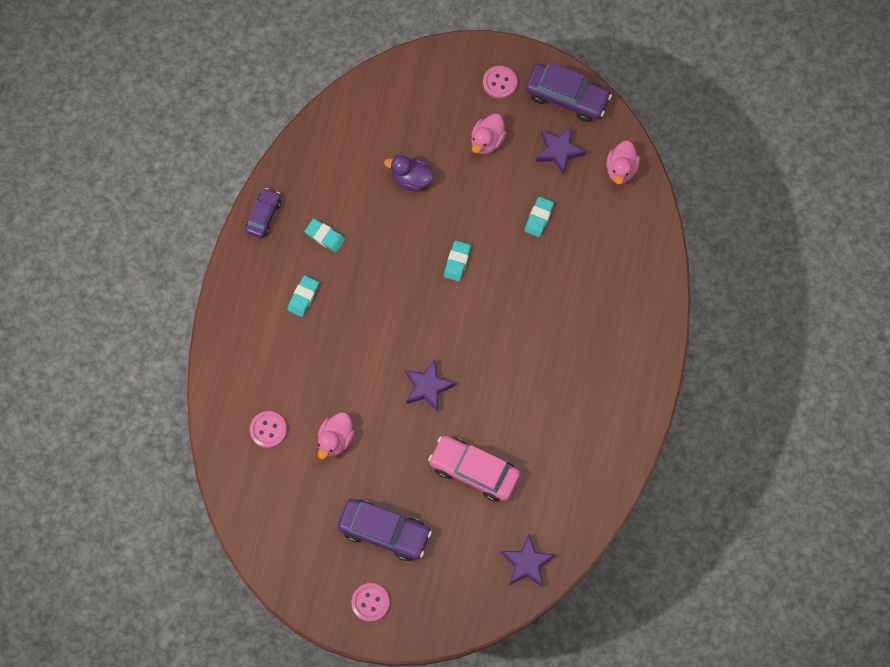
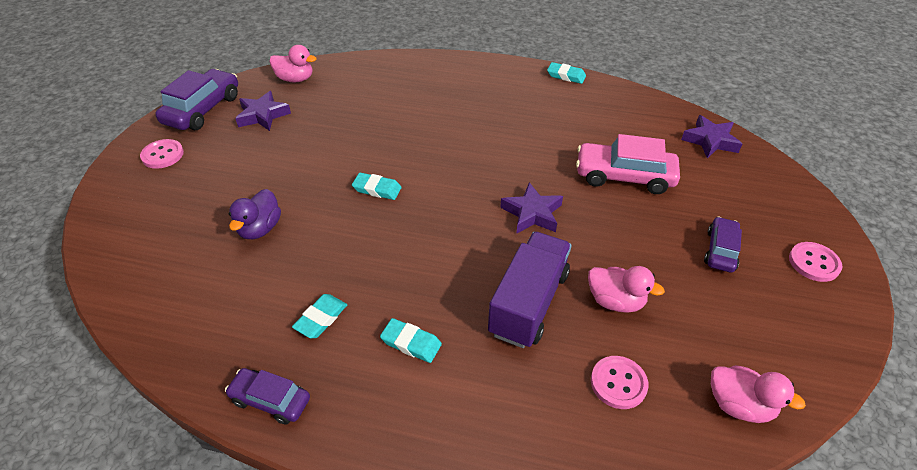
camera: 90 degrees left, 25 degrees down
(335, 377) = (528, 303): none -> purple truck
(384, 531) = (720, 250): purple car -> purple car, size x0.60
(474, 471) = (624, 176): pink car -> pink car turned 75 degrees clockwise
(487, 141) = (232, 165): pink duck -> pink duck (739, 405)
(539, 218) = (335, 129): turquoise eraser -> turquoise eraser (566, 76)

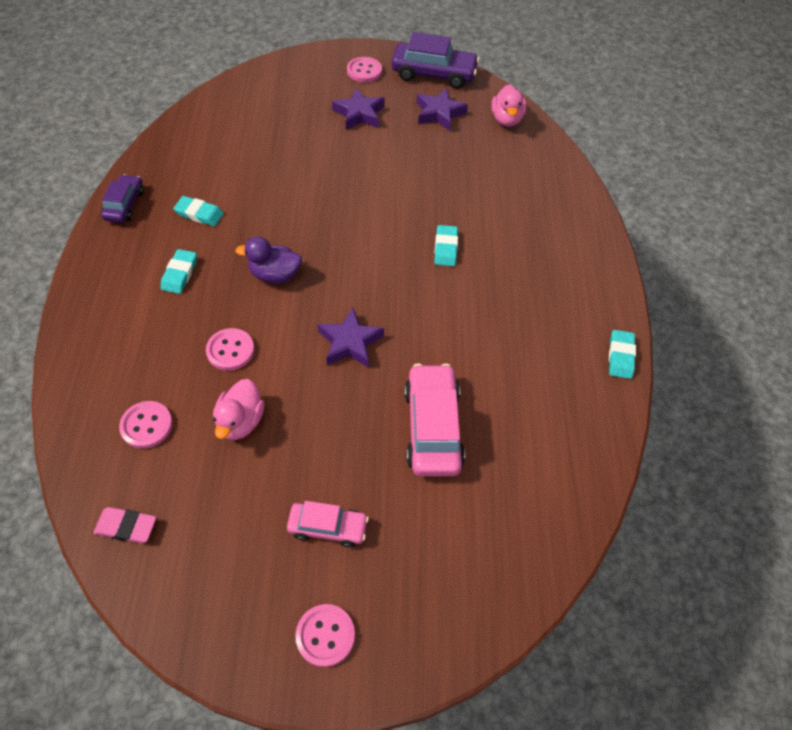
camera: 75 degrees right, 10 degrees up
(260, 229) = (289, 153): purple duck -> purple duck (275, 275)
(377, 189) = (356, 216): turquoise eraser -> turquoise eraser (445, 248)
(528, 303) = (230, 350): purple truck -> pink button
(710, 141) = (536, 531): purple star -> purple star (359, 114)
(720, 250) = (328, 527): purple car -> pink car
(739, 405) = (126, 527): pink duck -> pink eraser

